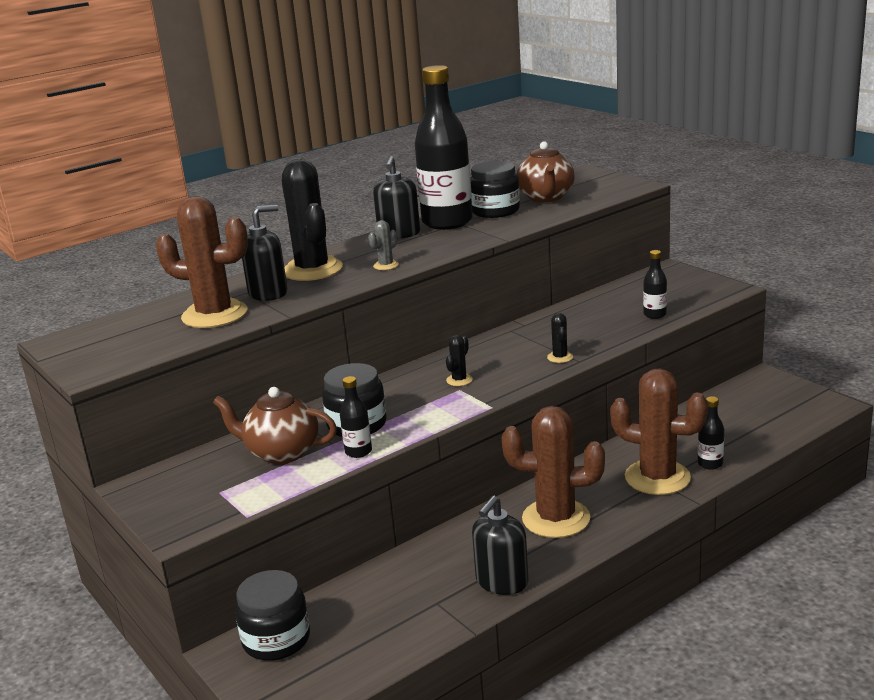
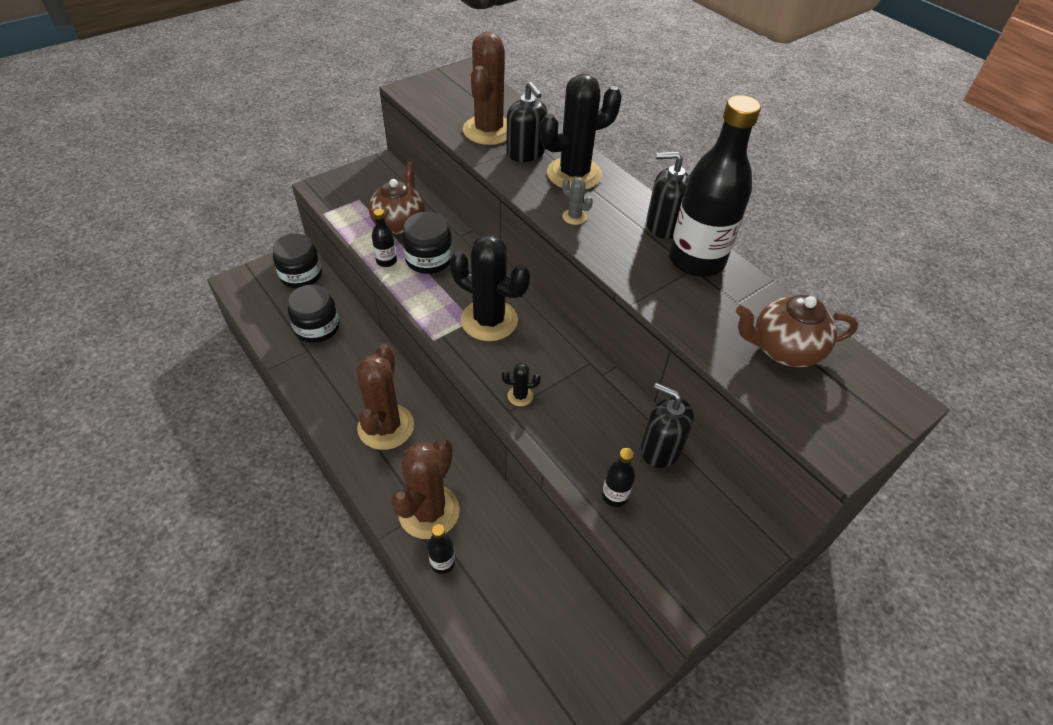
camera: 85 degrees right, 25 degrees up
(459, 380) = (489, 320): black cactus -> black cactus, size x2.40
(495, 211) = (733, 300): black jar -> black jar (317, 327)
(501, 582) = (316, 386): black soap dispenser -> black soap dispenser (660, 449)

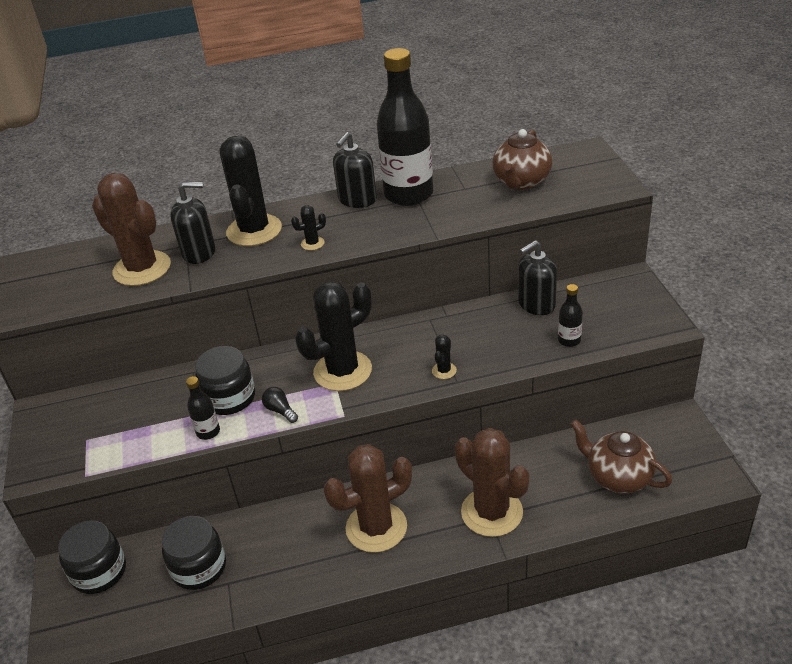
camera: 60 degrees left, 10 degrees down
(386, 427) = (376, 527): brown cactus -> brown cactus turned 60 degrees counterclockwise
(399, 223) = (155, 411): brown teapot -> brown teapot (618, 477)
(425, 296) = (280, 410): none -> black light bulb
(442, 562) = (549, 513): black bottle -> none
(574, 217) = (312, 243): grey cactus -> black cactus

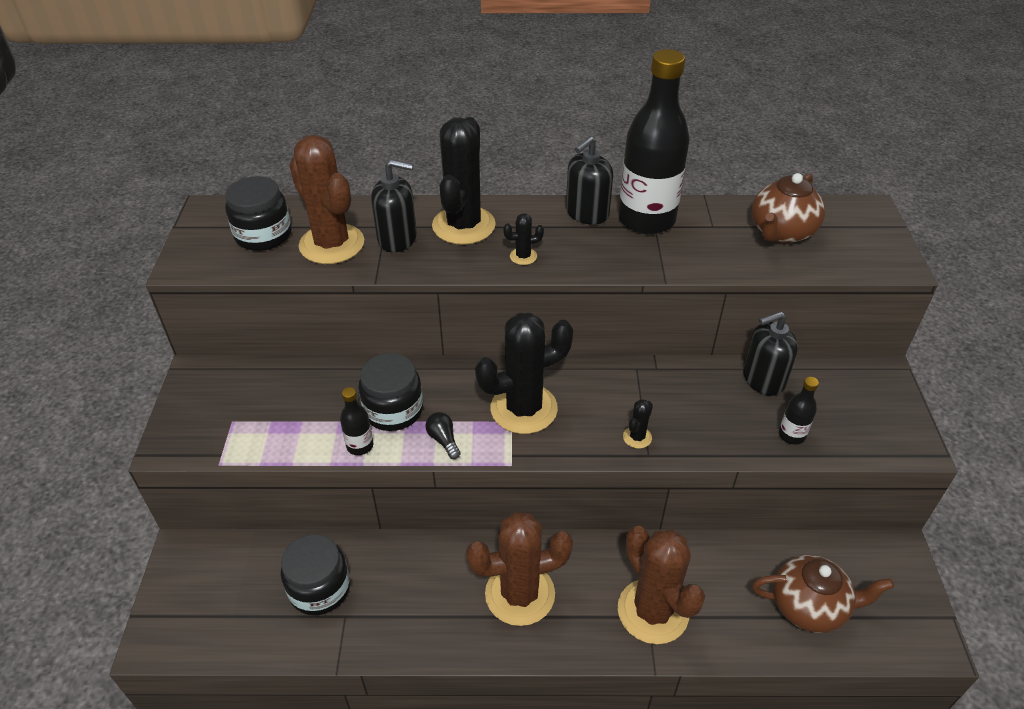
camera: 10 degrees right, 5 degrees up
(99, 572) = (217, 564): black jar -> black jar (263, 235)
(618, 477) = (809, 607): brown teapot -> brown teapot turned 135 degrees clockwise

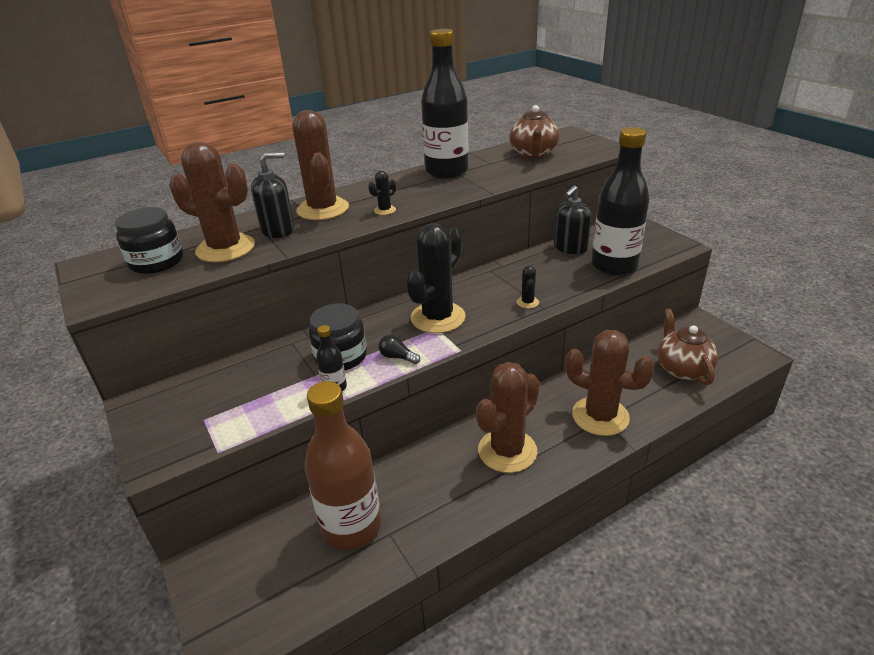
camera: 30 degrees left, 10 degrees down
(320, 588) = (351, 526): black jar -> brown bottle
(463, 225) = (323, 209): black cactus -> brown cactus
(587, 213) = (404, 179): black soap dispenser -> none
(791, 435) = (614, 266): black bottle -> black bottle, size x2.36
(809, 607) = (682, 369): brown teapot -> brown teapot turned 75 degrees counterclockwise

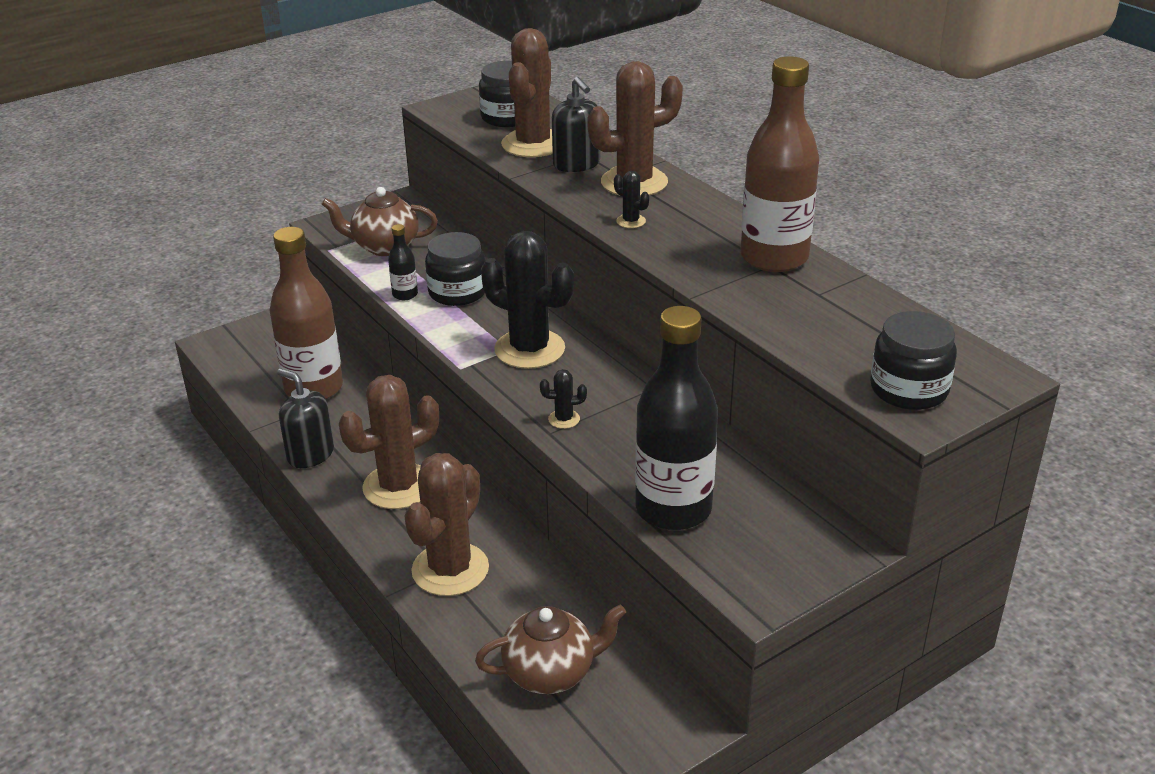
camera: 85 degrees right, 0 degrees up
(397, 357) = (451, 327): black light bulb -> none
(447, 171) = (774, 258): black bottle -> brown bottle
(507, 451) = (398, 486): brown cactus -> brown cactus turned 75 degrees counterclockwise
(533, 154) = (868, 334): brown teapot -> brown teapot (384, 247)
(570, 247) = (733, 467): black soap dispenser -> black soap dispenser (310, 454)
(585, 149) = (908, 389): none -> black jar

